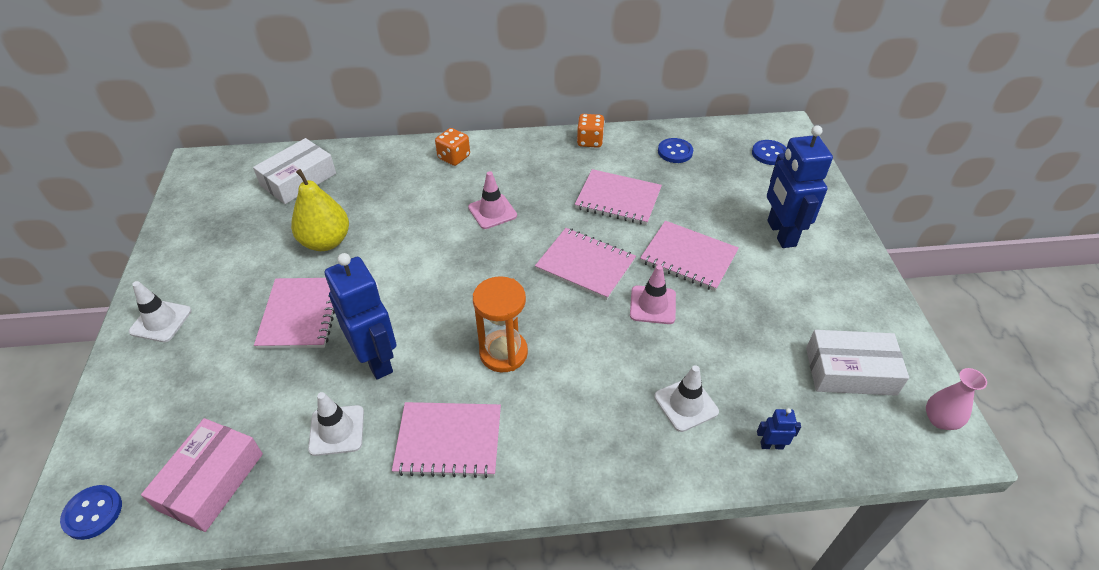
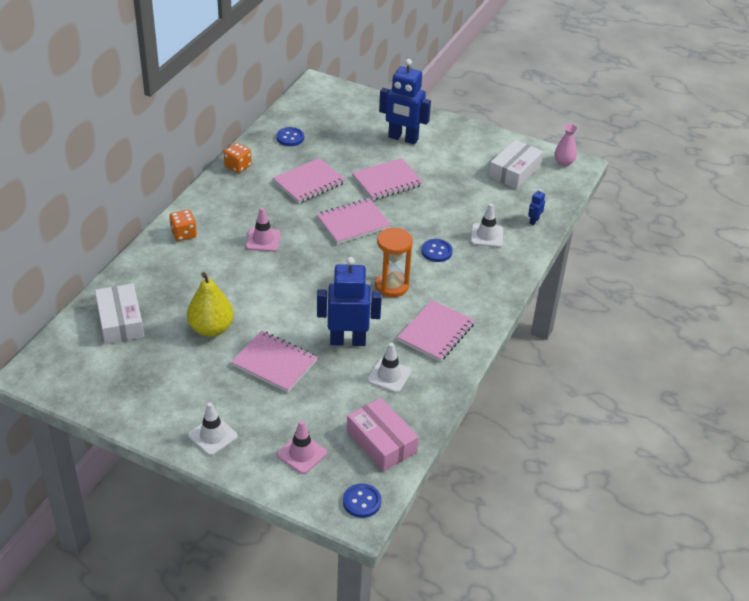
camera: 60 degrees left, 5 degrees down
(652, 305) = (410, 213): pink traffic cone -> pink traffic cone (301, 454)
(769, 154) = (333, 104): blue button -> blue button (436, 251)

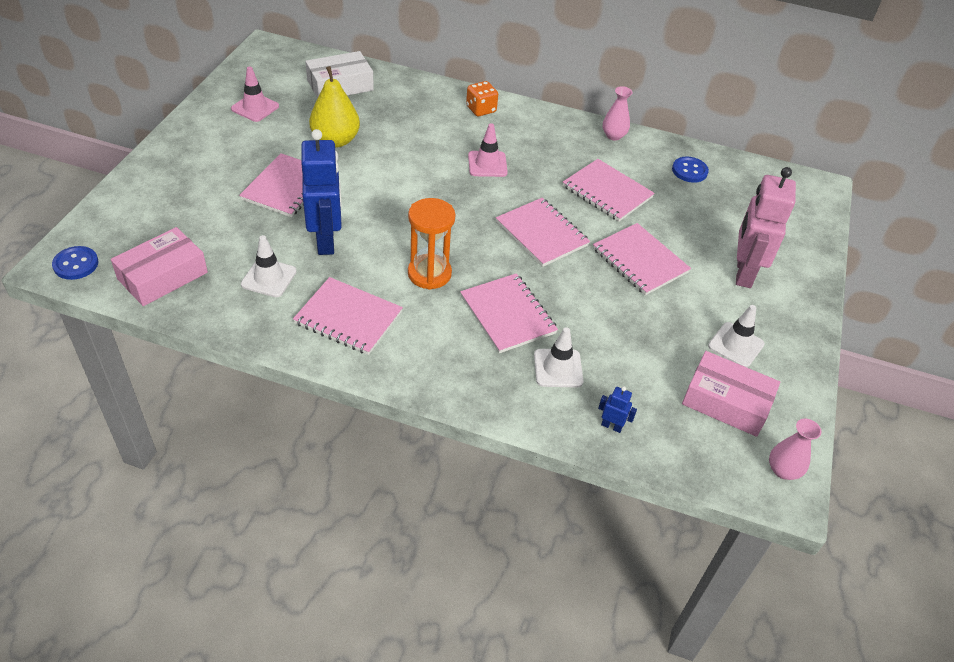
camera: 80 degrees right, 5 degrees up
(212, 436) = (182, 155): white traffic cone -> white traffic cone (736, 345)
(238, 166) = (613, 135): orange dice -> pink vase
(301, 454) = (151, 216): pink traffic cone -> pink traffic cone (255, 108)
(403, 138) = (743, 273): blue robot -> pink robot
(436, 251) = (508, 314): blue button -> pink notebook
(514, 171) = (726, 402): white box -> pink box

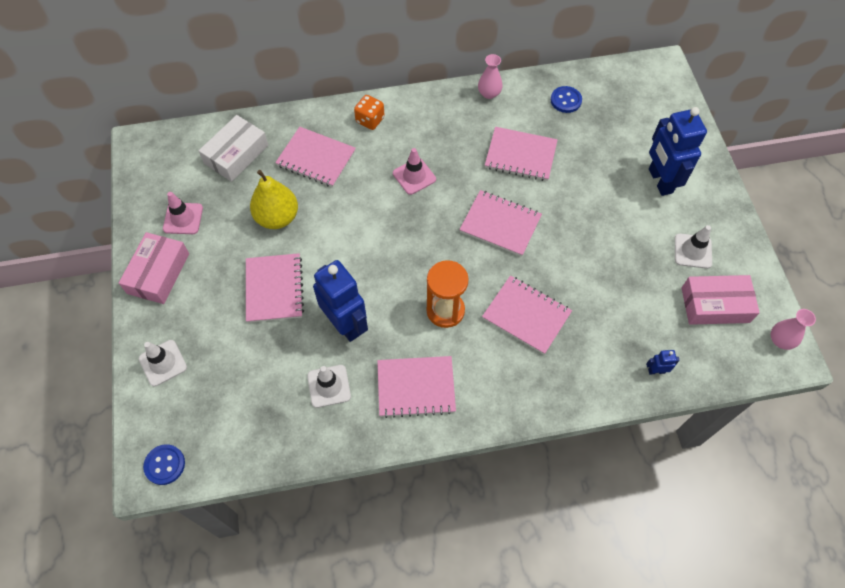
camera: 25 degrees left, 15 degrees up
(163, 276) = (244, 434): pink box -> pink box (158, 273)
(558, 368) = (591, 343): white traffic cone -> white traffic cone (163, 363)
(639, 261) = (584, 210): pink notebook -> pink notebook (316, 158)
(743, 273) = (660, 181): pink robot -> blue robot

